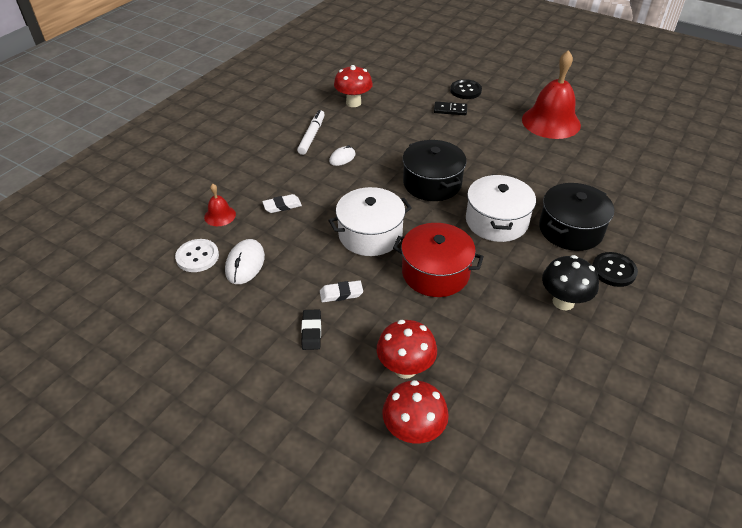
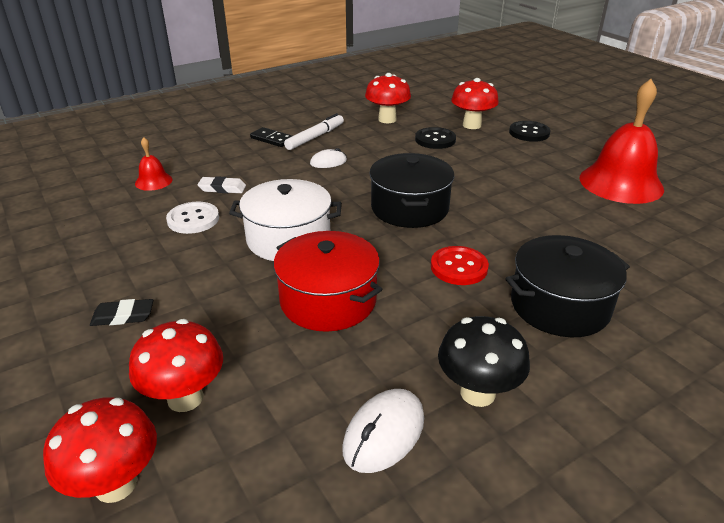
camera: 25 degrees right, 10 degrees down
(197, 257) = (93, 210): white button -> white button (193, 219)
(245, 264) = (129, 229): white mouse -> white mouse (384, 433)
(311, 331) = (123, 316): black eraser -> black eraser turned 60 degrees clockwise
(341, 293) = (196, 288): white eraser -> none
(420, 93) = (472, 125): none -> red mushroom
(450, 110) = (494, 146): black domino -> black domino (272, 139)
(496, 221) = (459, 267): white pot -> red button
(613, 270) = (591, 377): black button -> black button (435, 140)

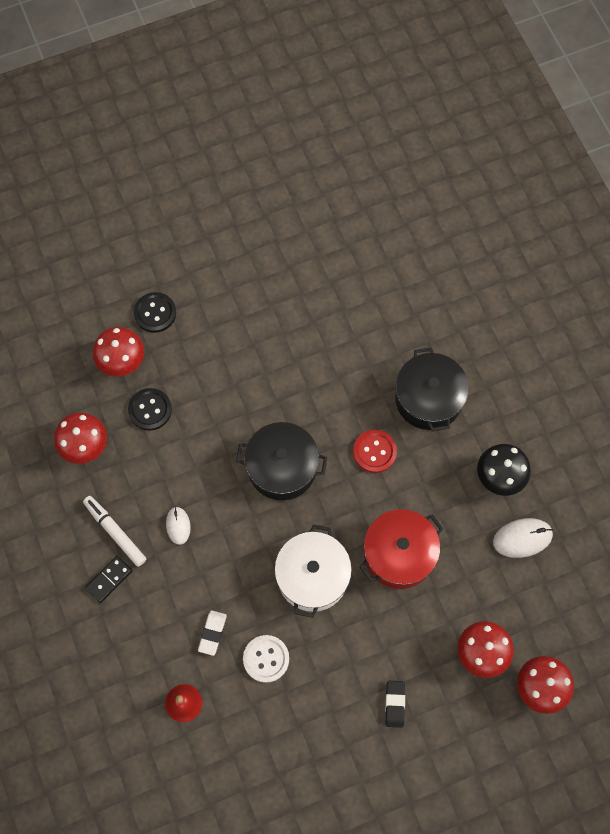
camera: 80 degrees left, 35 degrees up
(384, 433) = (522, 538): white mouse -> white mouse turned 60 degrees counterclockwise
(621, 183) = (274, 278): red bell -> none

